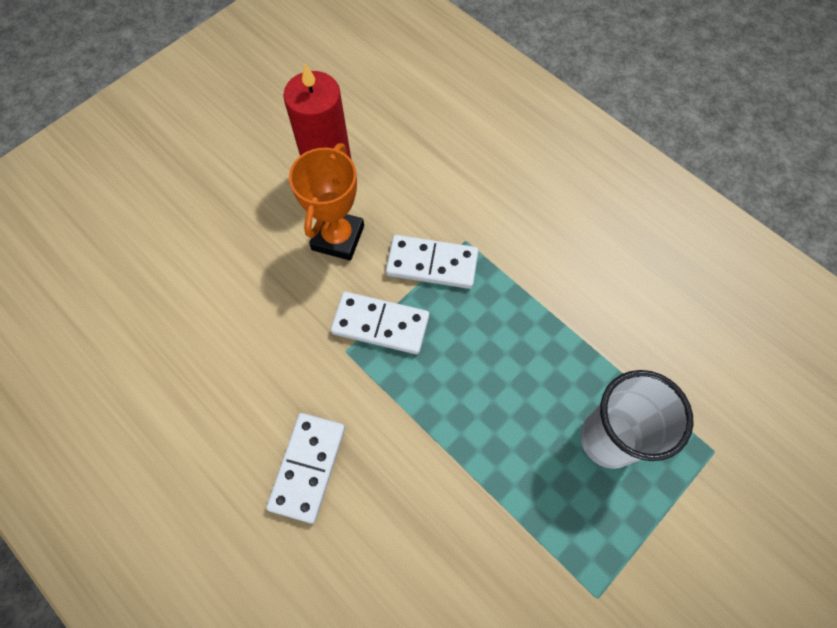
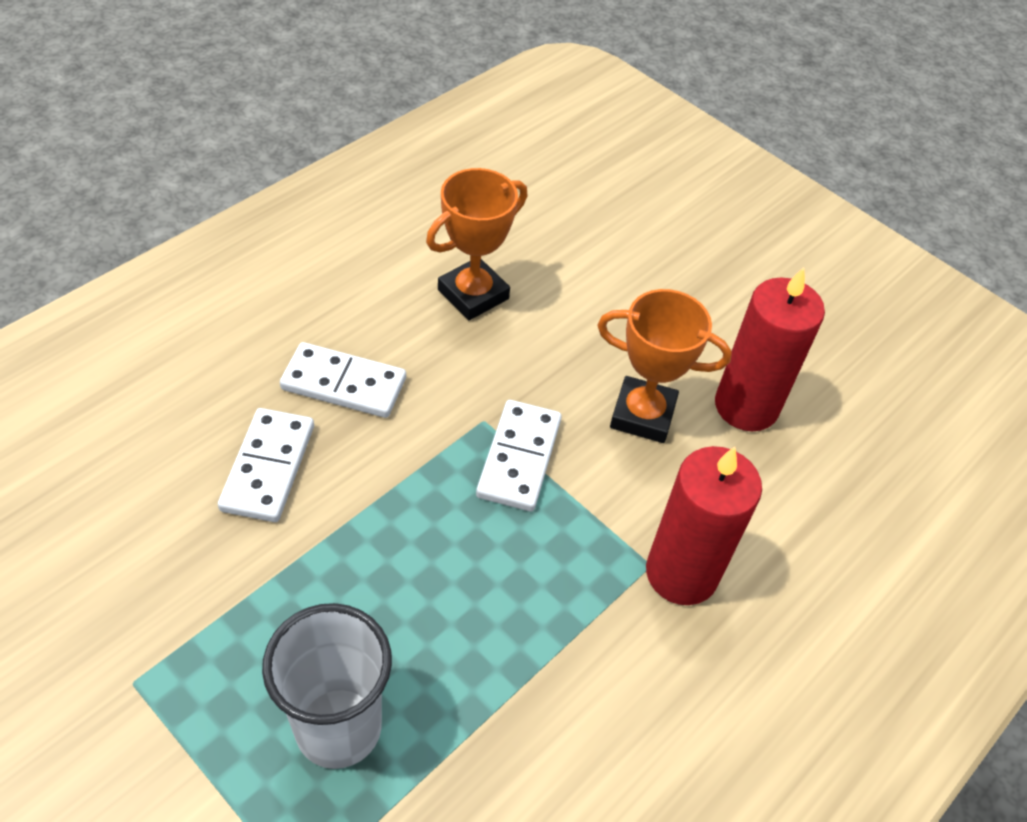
camera: 85 degrees right, 15 degrees down
(207, 363) = (473, 294): none -> orange trophy
(432, 263) = (610, 520): white domino -> white domino (268, 468)
(470, 222) = (681, 573): none -> red candle

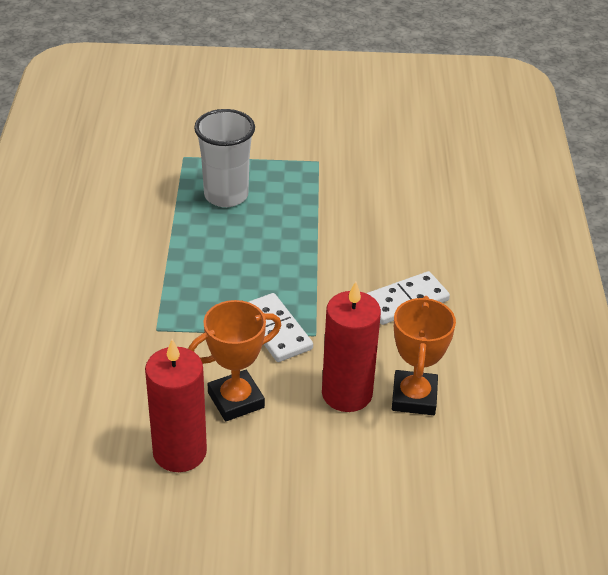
camera: 140 degrees right, 10 degrees down
(268, 468) = (381, 247): white domino -> none
(681, 573) = (137, 336): red candle -> red candle (347, 393)

